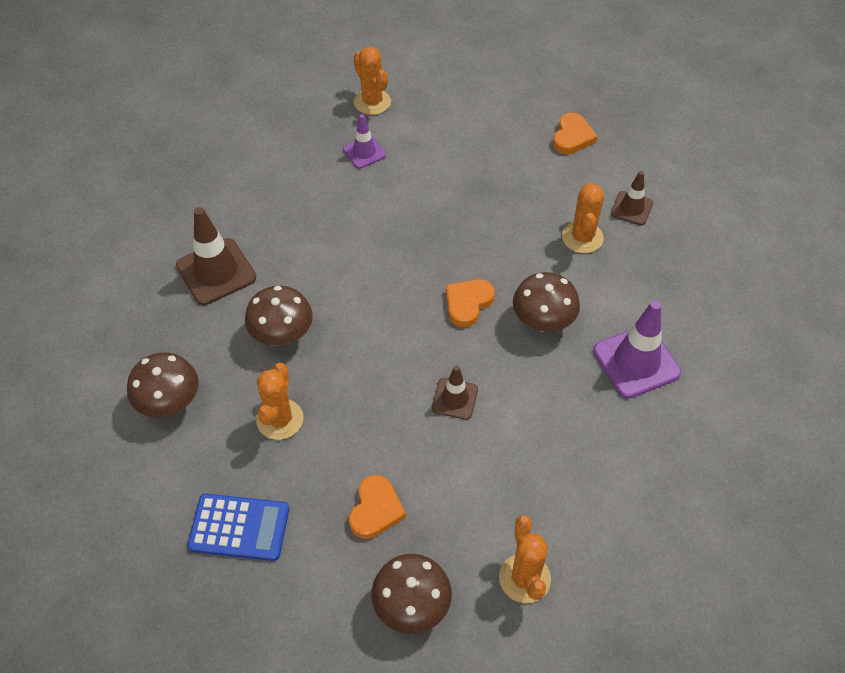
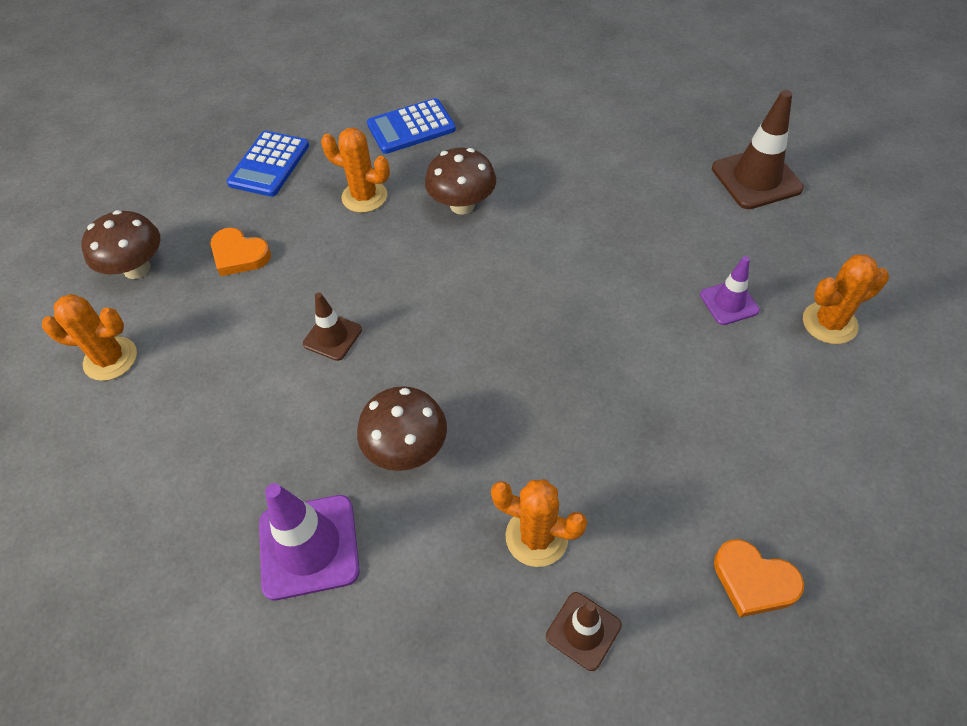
camera: 105 degrees right, 0 degrees up
(170, 403) = (411, 127): brown mushroom -> blue calculator
(216, 272) = (557, 161): brown traffic cone -> brown traffic cone (756, 178)
(468, 303) = (457, 372): orange heart -> none

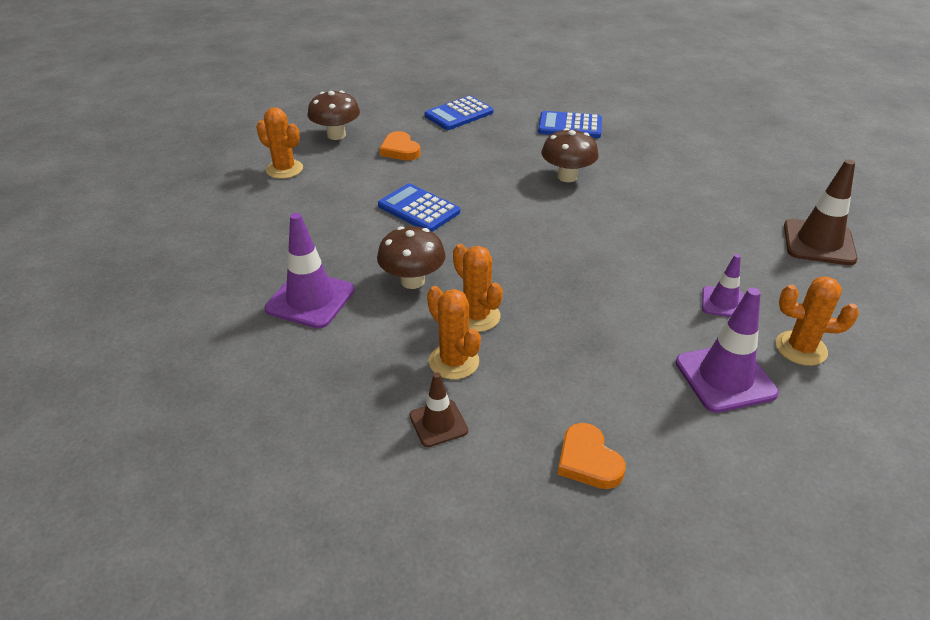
camera: 30 degrees right, 15 degrees down
(332, 337) = (419, 209): brown traffic cone -> blue calculator
(364, 196) = (504, 150): orange cactus -> orange cactus (476, 316)
(794, 398) = (725, 378): none -> purple traffic cone

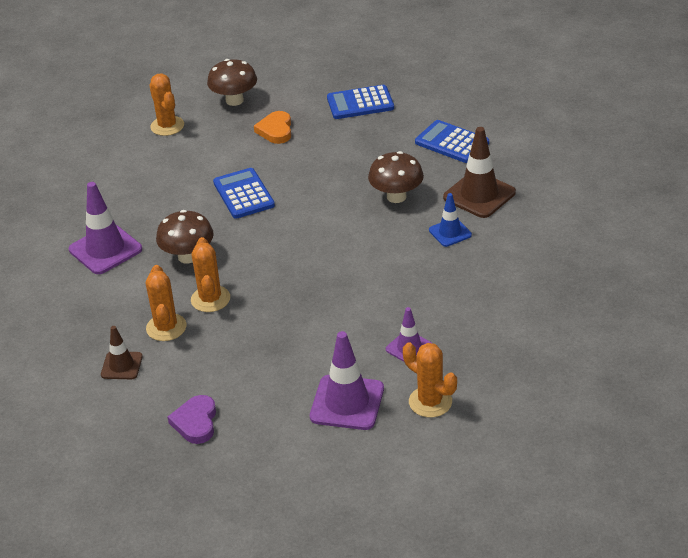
camera: 30 degrees right, 0 degrees up
(588, 461) = (195, 422): orange heart -> purple heart
(646, 193) = (450, 232): none -> blue traffic cone
(818, 242) = (554, 323): brown traffic cone -> brown traffic cone (479, 195)

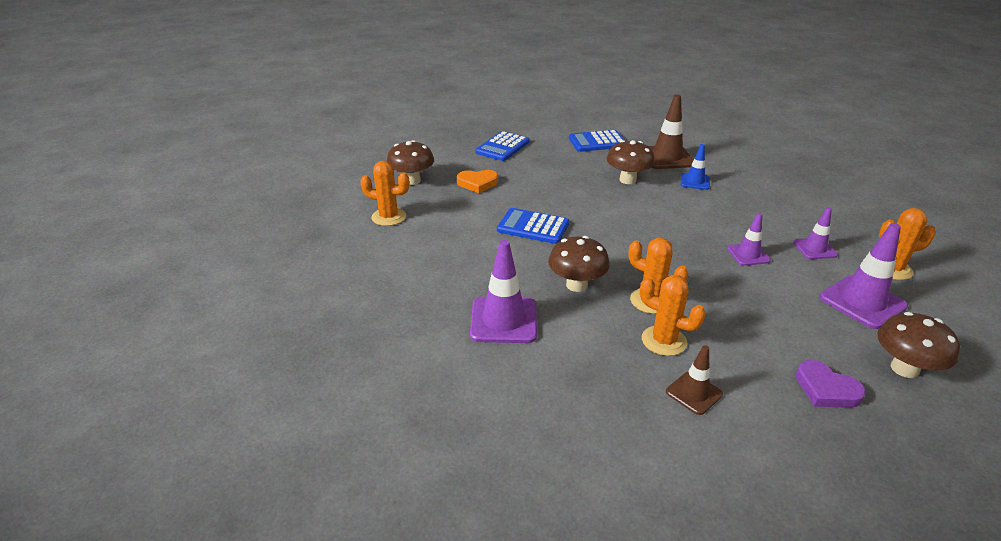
camera: 50 degrees left, 5 degrees down
(269, 452) = (904, 368): none -> brown mushroom
(275, 130) = (477, 183): orange heart -> orange heart turned 45 degrees counterclockwise
(347, 316) = (748, 254): none -> purple traffic cone

